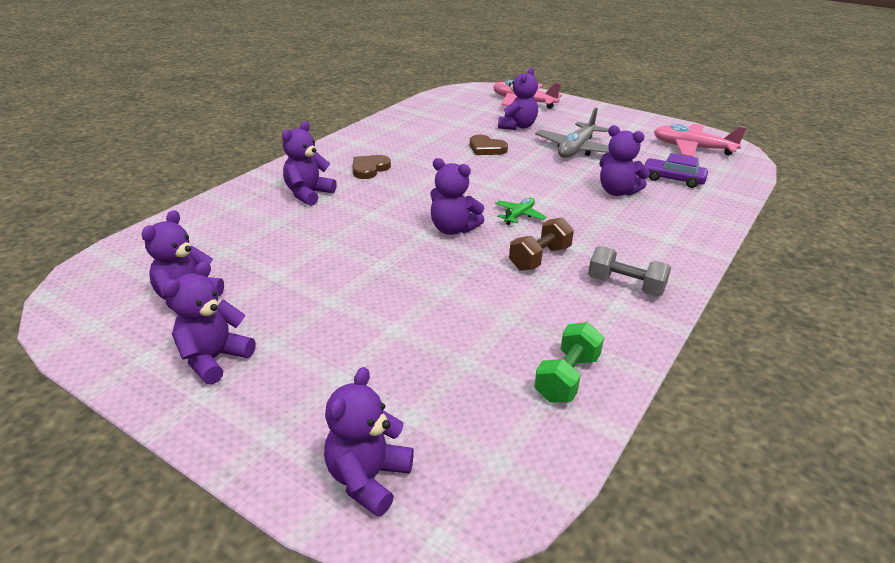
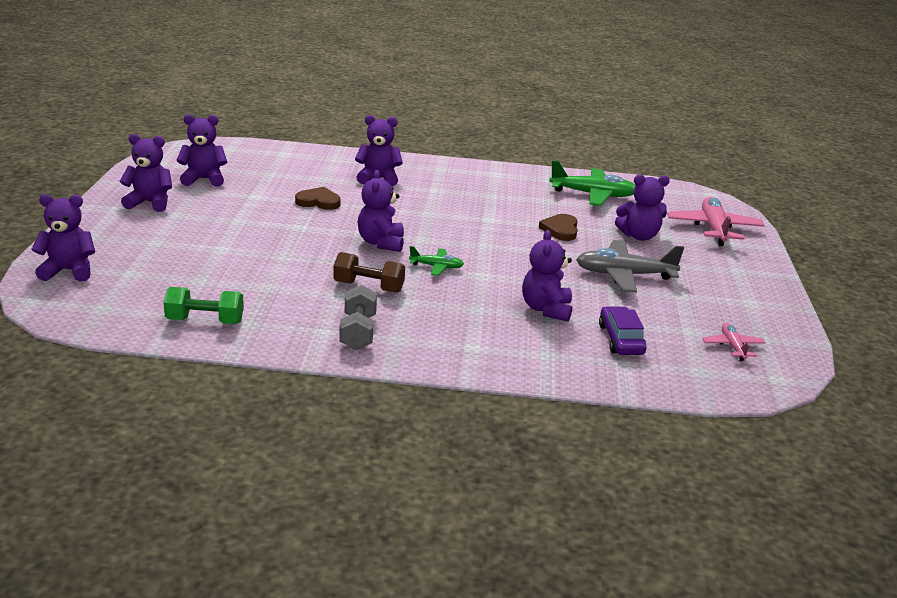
camera: 60 degrees right, 5 degrees down
(369, 169) = (449, 190): brown heart -> brown heart (318, 202)
(434, 120) = (592, 195): none -> green plane
(692, 148) = (732, 347): pink plane -> pink plane, size x0.53

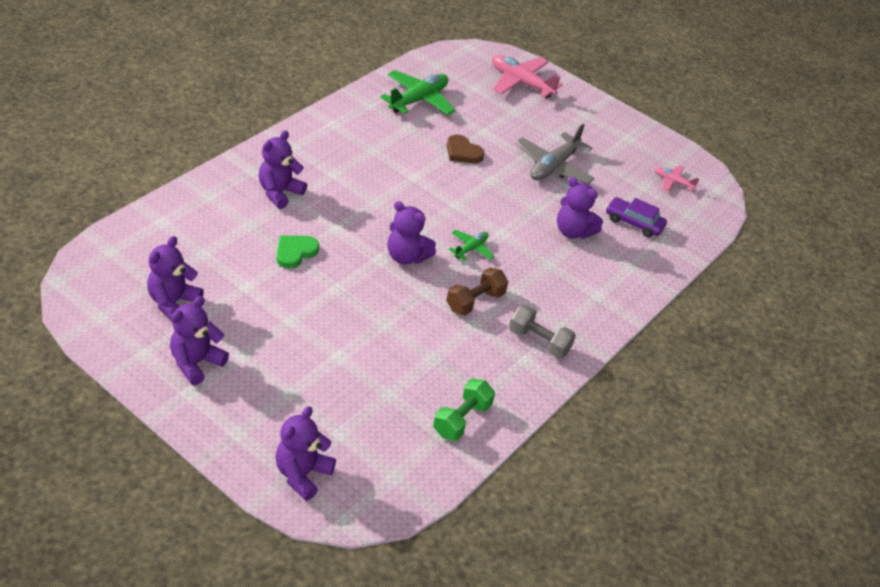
camera: 60 degrees left, 15 degrees up
(318, 202) = (295, 252): brown heart -> green heart
(639, 236) = (503, 122): purple teddy bear -> none

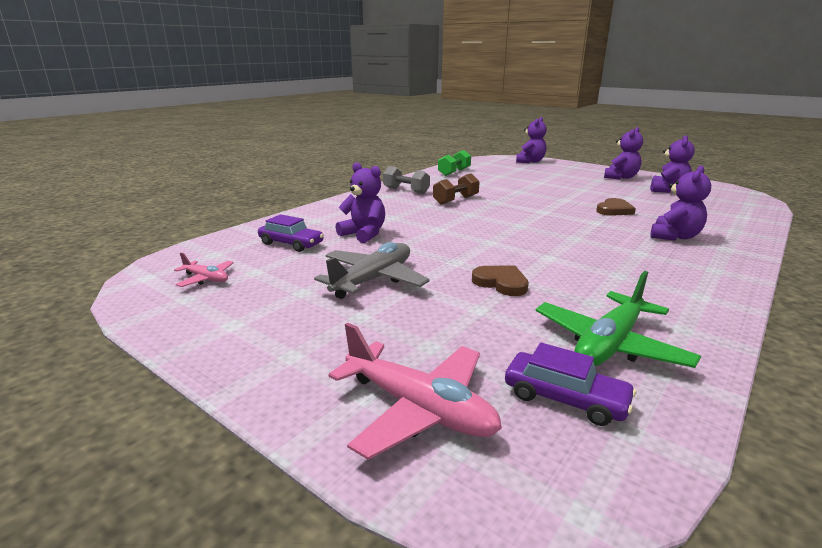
camera: 175 degrees left, 20 degrees down
(295, 252) = (614, 210): green heart -> brown heart
(406, 256) = (521, 213): purple teddy bear -> none
(456, 79) = (565, 398): none -> purple car
(471, 249) = (466, 220): green plane -> none

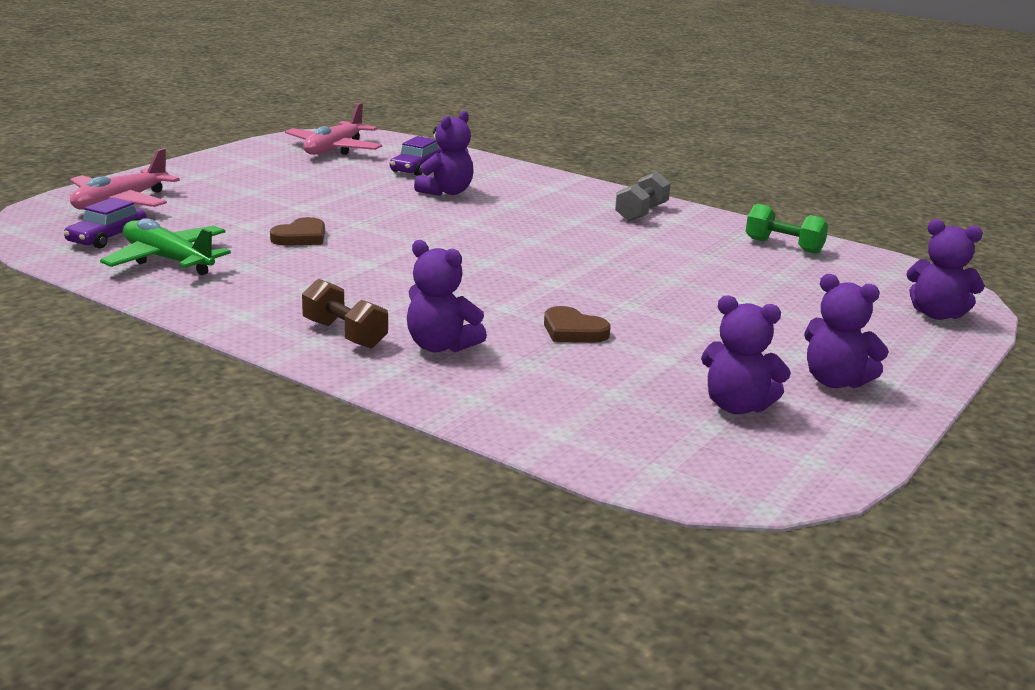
camera: 85 degrees right, 0 degrees up
(206, 279) = (334, 149): pink plane -> pink plane, size x1.89
(373, 280) = (320, 195): grey plane -> none
(456, 200) = (599, 237): brown dumbbell -> brown dumbbell (344, 334)

